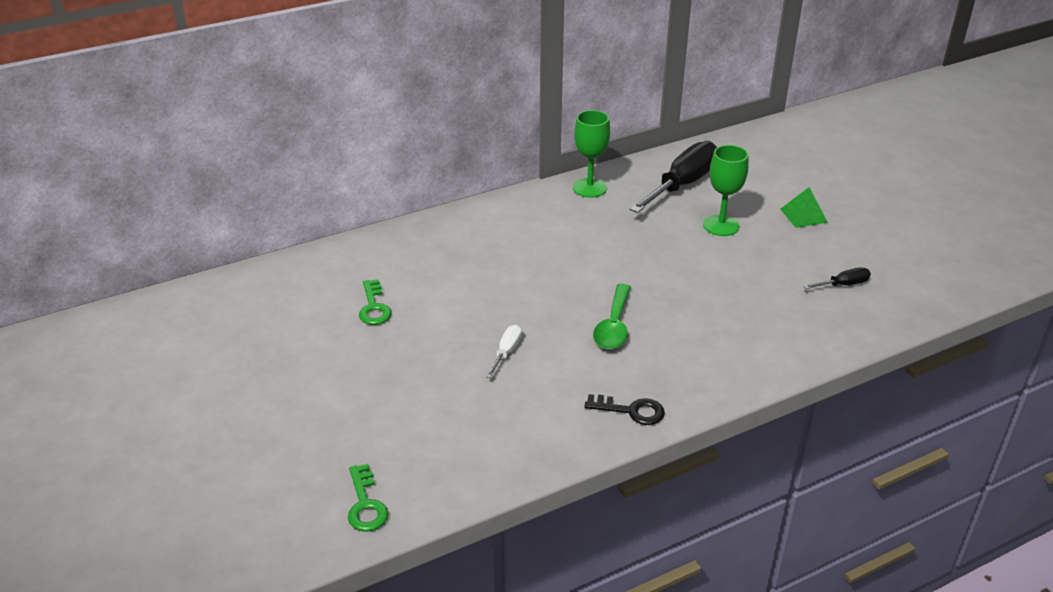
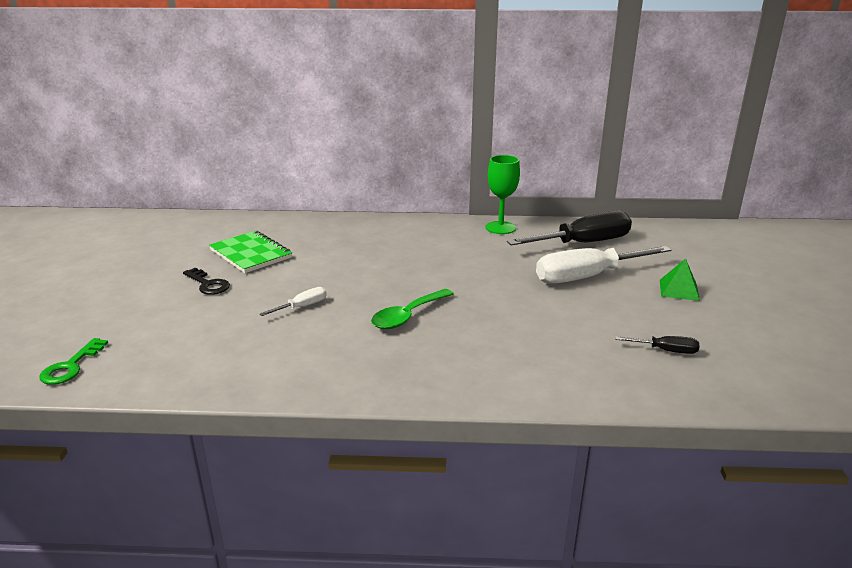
camera: 30 degrees right, 10 degrees down
(374, 307) = (251, 254): green key -> green notebook
(631, 411) = (345, 378): black key -> black key (208, 284)
(721, 225) = (587, 277): green goblet -> white screwdriver

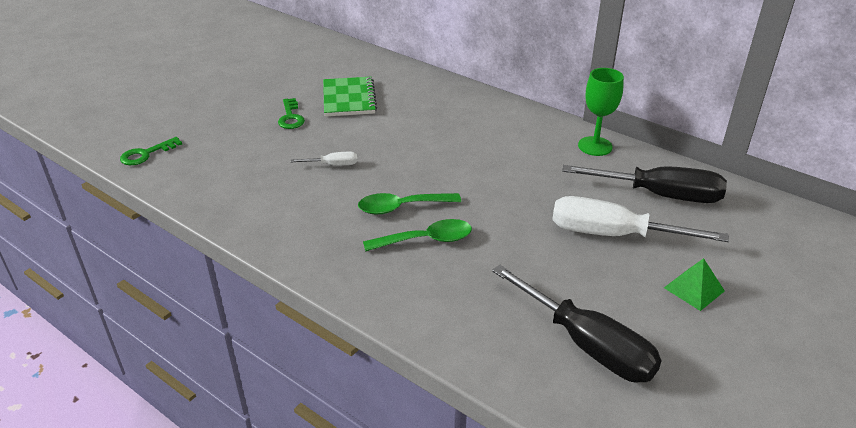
camera: 35 degrees right, 10 degrees up
(208, 284) = (290, 117): black key -> green key
(459, 331) = (426, 240): none -> green spoon
(665, 350) = (587, 344): black screwdriver -> black screwdriver, size x2.24

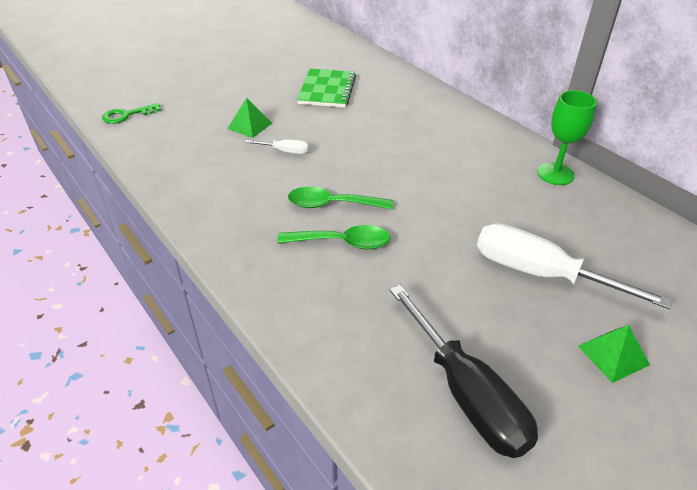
camera: 15 degrees right, 5 degrees up
(285, 145) = (249, 125): none -> green pyramid
(290, 117) = (266, 100): green key -> none
(660, 195) = (609, 239): black screwdriver -> none

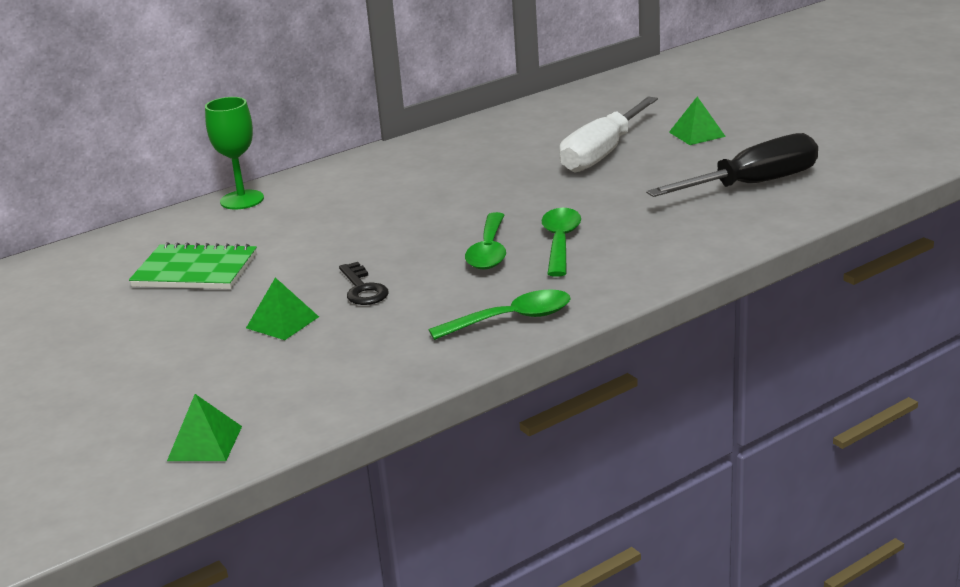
camera: 85 degrees left, 15 degrees down
(127, 115) = (205, 443): green key -> green pyramid
(219, 217) = (511, 319): none -> green spoon
(285, 151) = (363, 289): white screwdriver -> black key
(555, 174) = (443, 141): green goblet -> green goblet (242, 200)

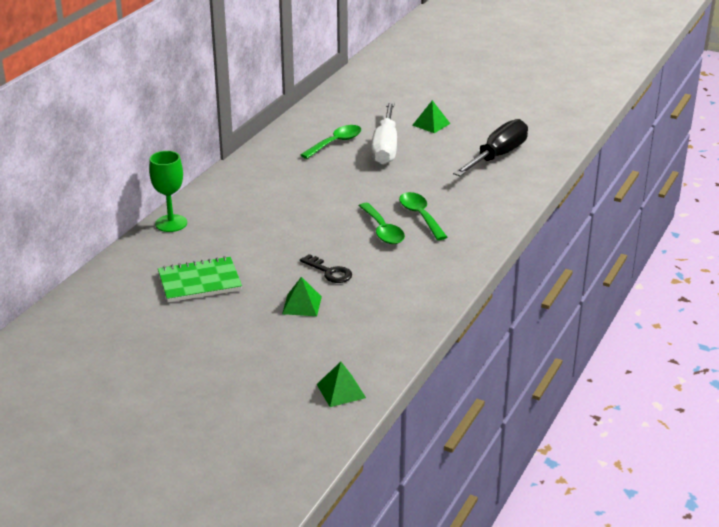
camera: 30 degrees left, 5 degrees up
(511, 319) = (442, 273): green spoon -> green spoon (335, 143)

